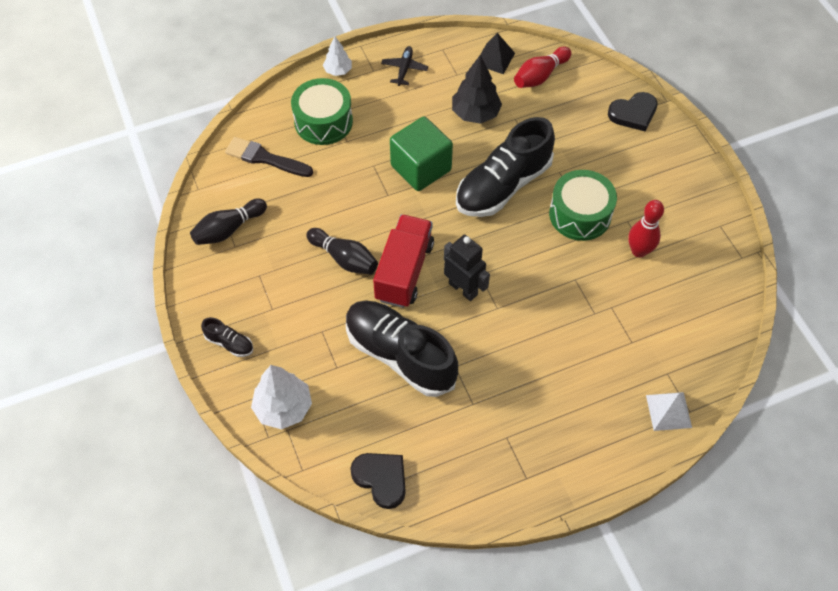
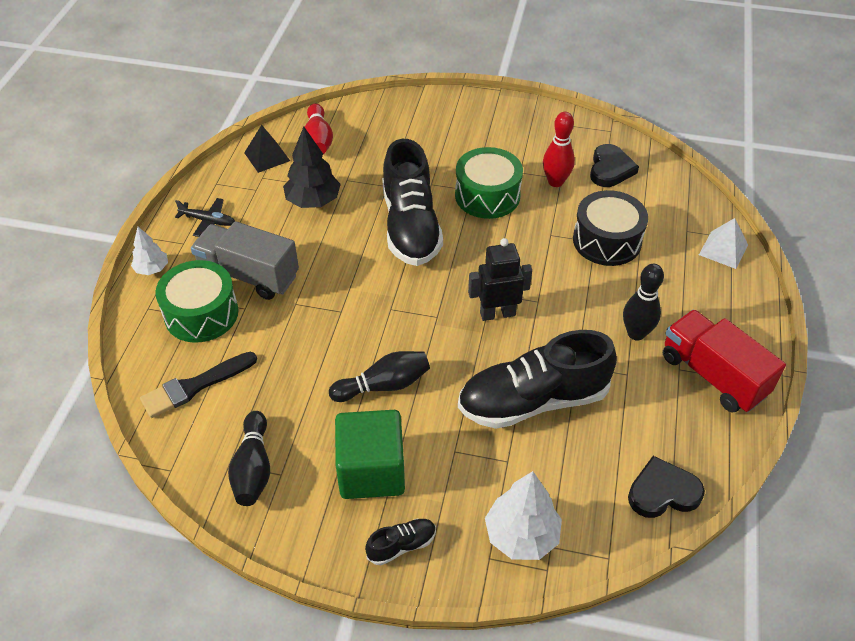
camera: 55 degrees left, 10 degrees down
(376, 124) = (248, 275): none -> grey truck
(404, 69) = (208, 221): black plane -> black plane turned 150 degrees clockwise
(404, 271) = (440, 346): red truck -> red truck (713, 375)
(421, 168) = (334, 270): green cube -> green cube (371, 471)
(519, 390) = (636, 333): none -> black bowling pin
(603, 321) = (607, 241): none -> black drum
(633, 113) = (417, 110): black heart -> black heart (610, 169)

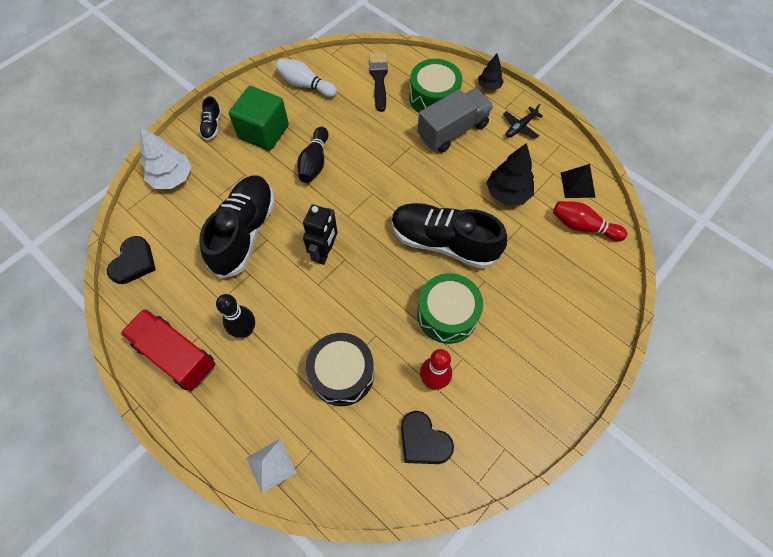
camera: 120 degrees right, 15 degrees up
(152, 269) = (489, 86): white tree -> black tree
(253, 468) = (305, 85): black bowling pin -> white bowling pin
(713, 375) = (176, 355): red truck -> red truck turned 135 degrees counterclockwise

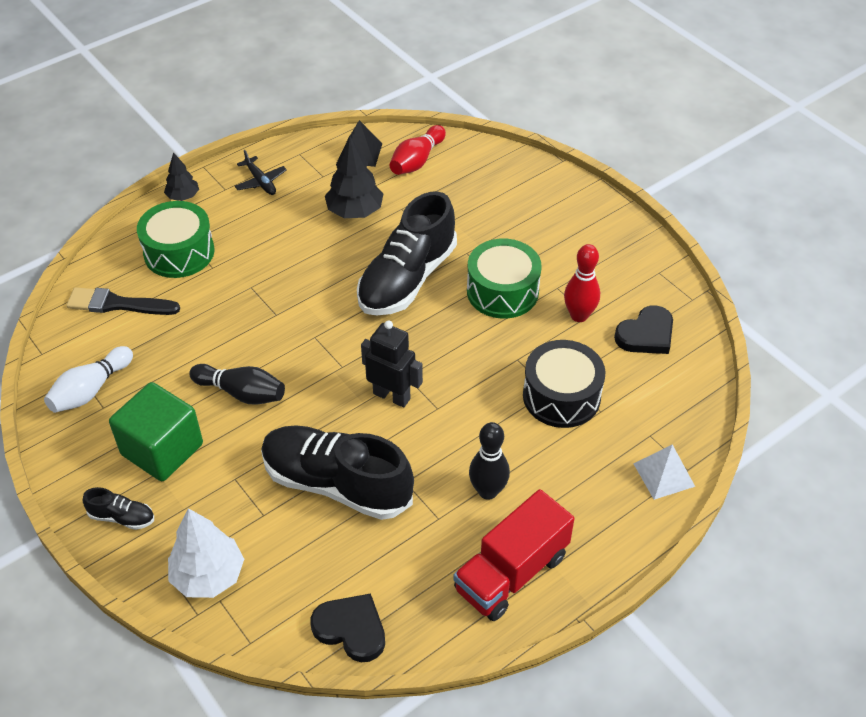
camera: 80 degrees left, 15 degrees down
(453, 131) = (242, 243): grey truck -> none

